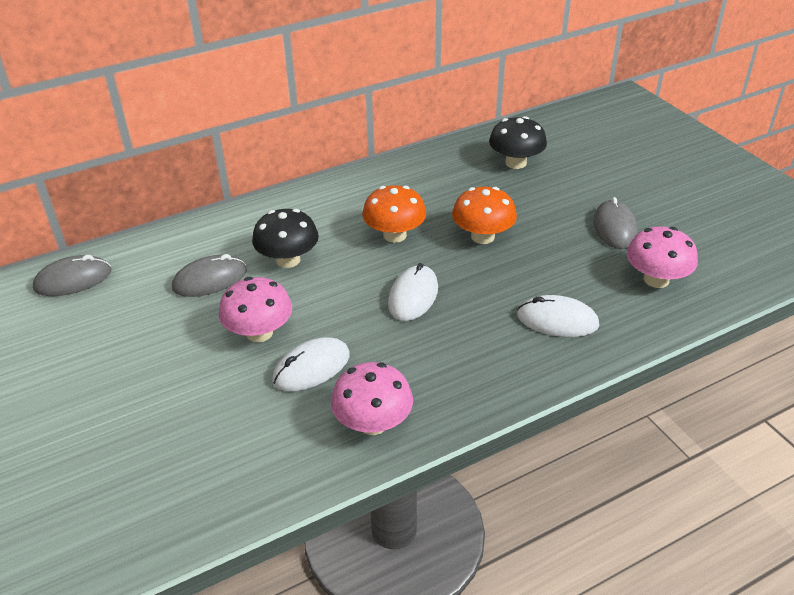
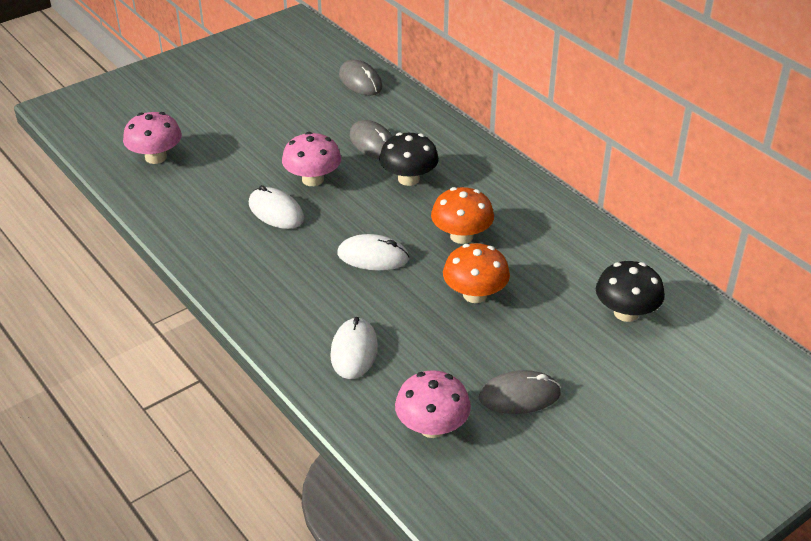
camera: 80 degrees right, 0 degrees up
(373, 423) = (218, 250): pink mushroom -> pink mushroom (156, 157)

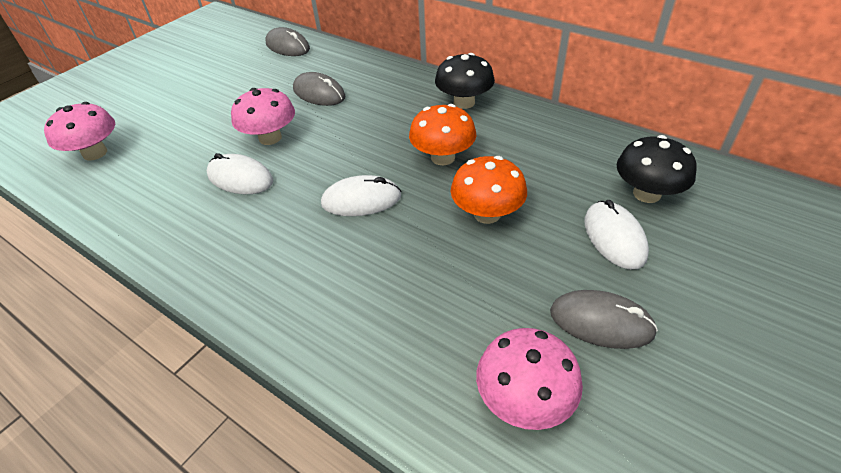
camera: 15 degrees left, 5 degrees up
(354, 351) = (383, 319): white mouse -> white mouse (614, 237)
(408, 179) = (366, 116): black mushroom -> black mushroom (464, 102)
(519, 396) = (601, 322): grey mouse -> grey mouse turned 45 degrees clockwise

